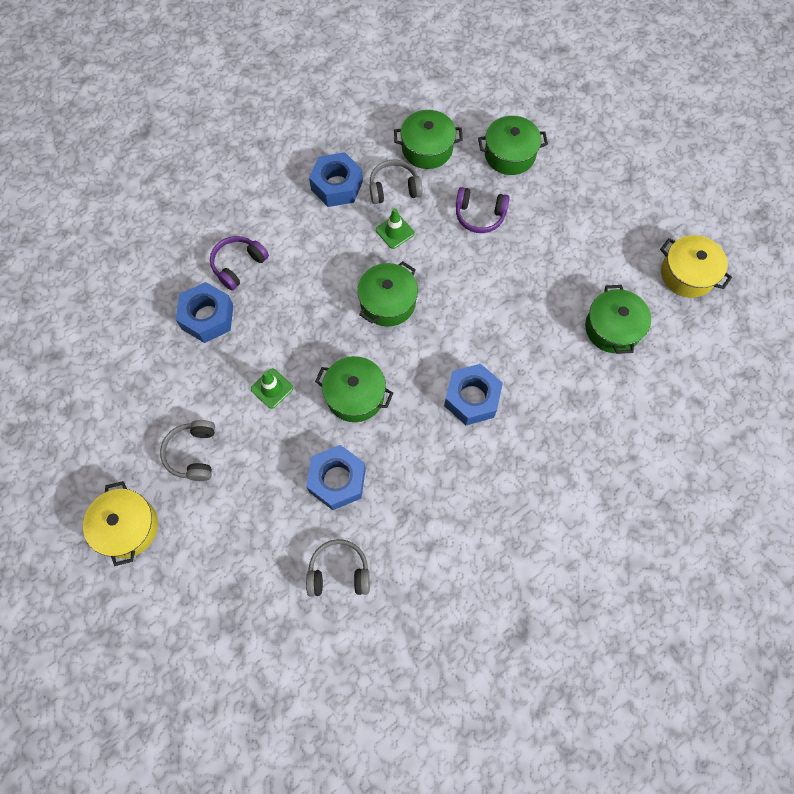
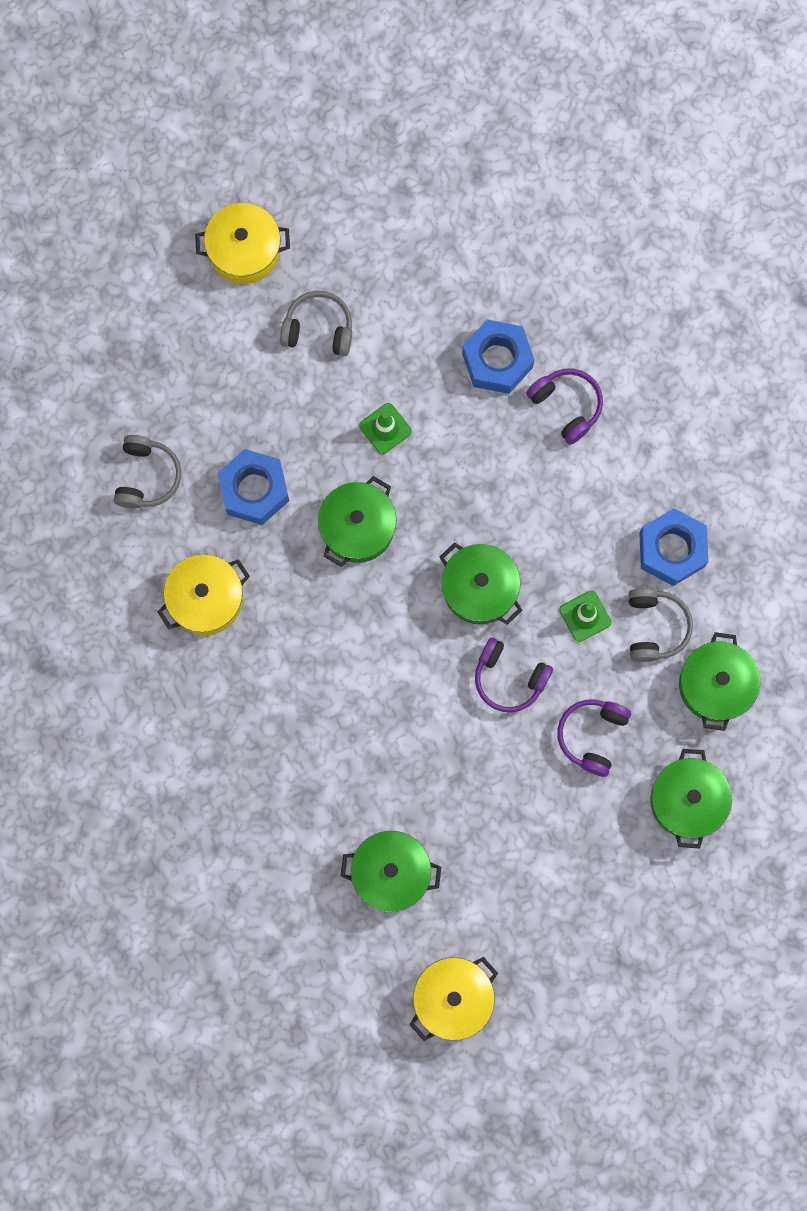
camera: 100 degrees right, 10 degrees up
(435, 502) = (206, 599): none -> yellow pot
(450, 273) = (509, 678): none -> purple headphones
(472, 398) = (327, 669): blue nut -> none

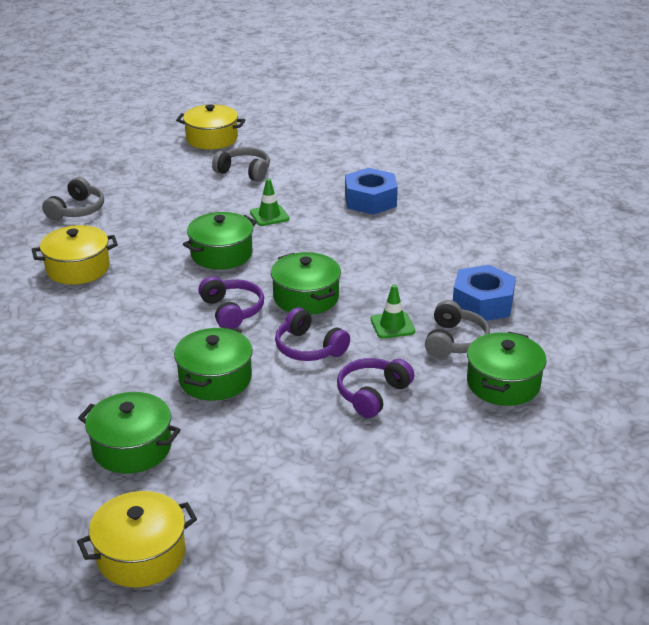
camera: 15 degrees right, 45 degrees down
(254, 490) = (152, 227): blue nut -> none
(566, 406) = (416, 225): purple headphones -> purple headphones (232, 311)
(687, 801) = (454, 453): green pot -> green pot (215, 379)

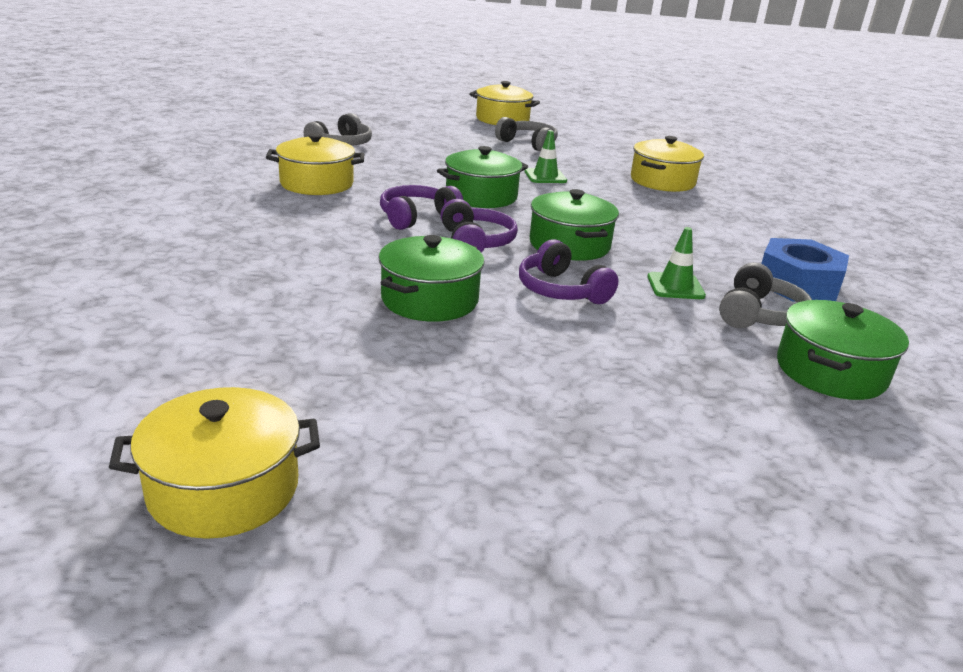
camera: 10 degrees right, 5 degrees down
(132, 448) = (286, 351): green pot -> none
(370, 200) = (662, 181): blue nut -> yellow pot
(372, 394) = (638, 351): purple headphones -> purple headphones (417, 217)

